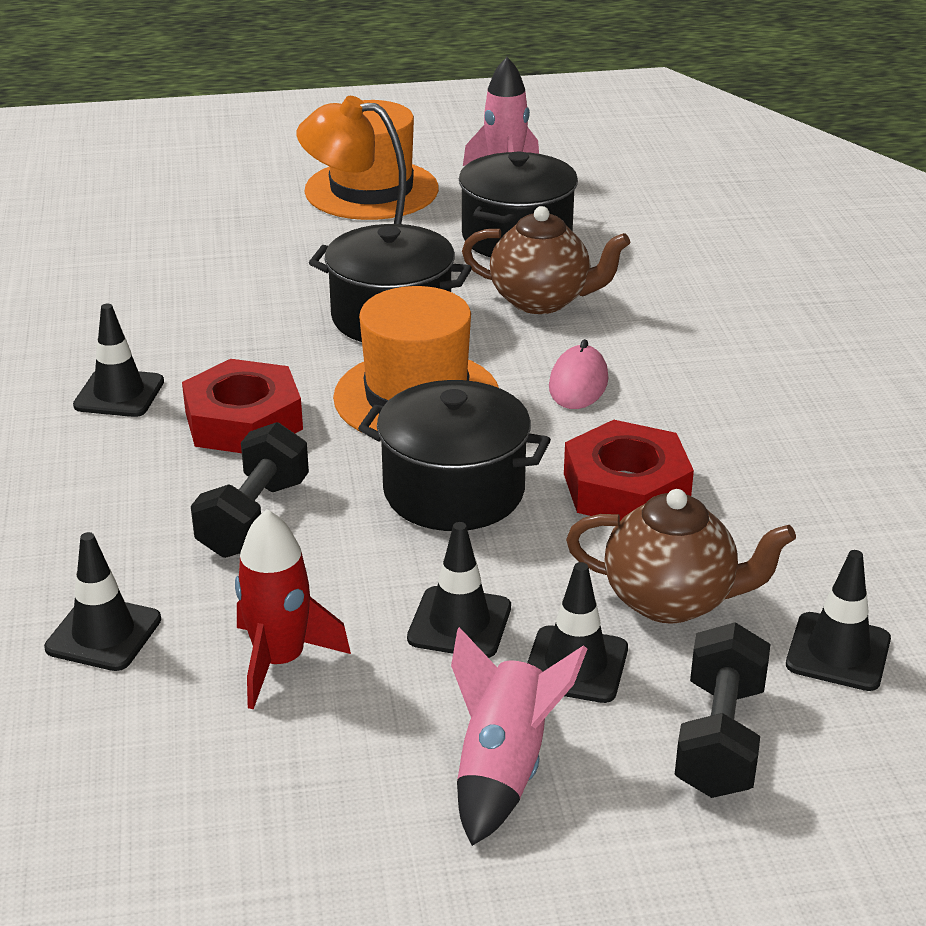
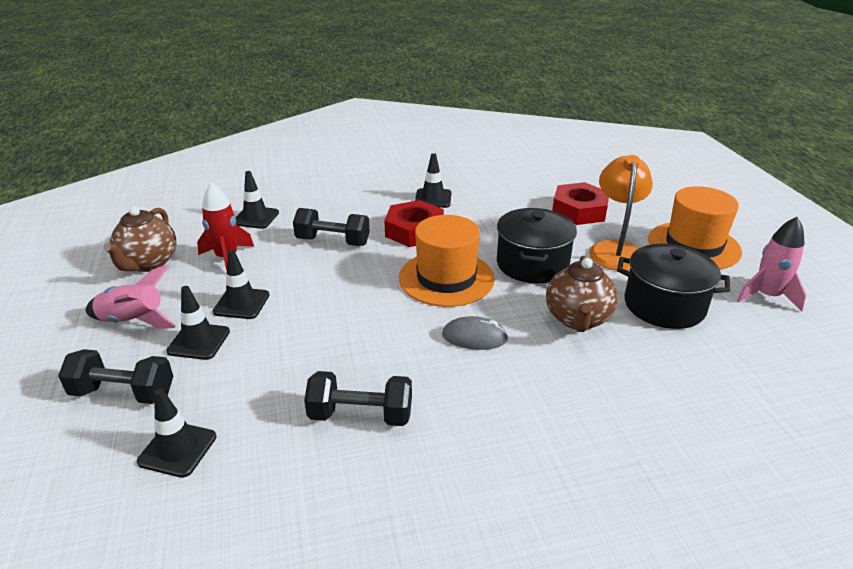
camera: 85 degrees right, 0 degrees up
(454, 491) = (354, 296): black pot -> none
(578, 383) = (474, 337): pink mouse -> grey mouse
(626, 488) = (357, 358): red nut -> red nut (579, 210)
(672, 600) = (244, 377): brown teapot -> brown teapot (148, 263)
(749, 484) = (361, 415): none -> black dumbbell

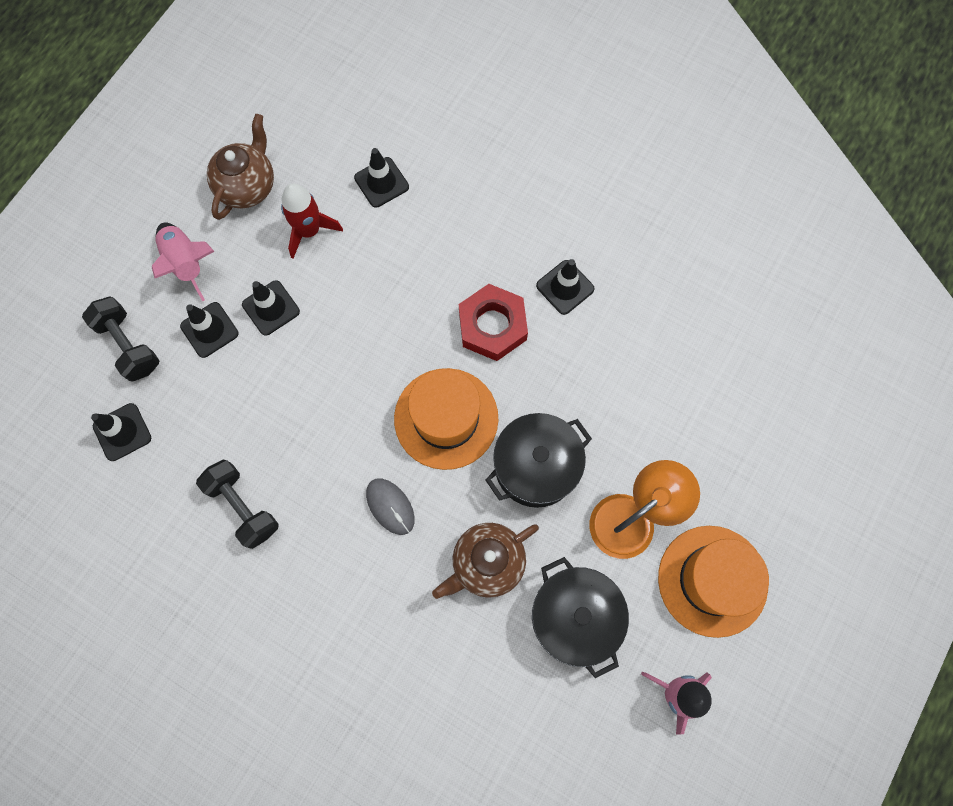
camera: 45 degrees right, 40 degrees up
(148, 263) = (248, 186): brown teapot -> brown teapot turned 150 degrees clockwise
(333, 241) = (409, 281): black dumbbell -> none
(579, 210) = (679, 433): red nut -> none

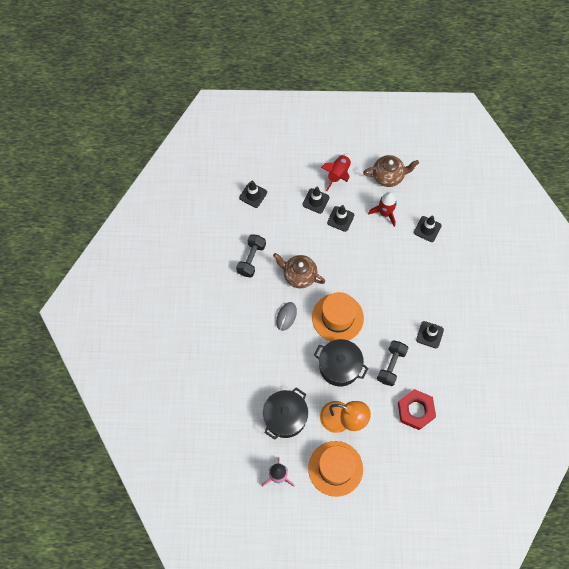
camera: 60 degrees right, 5 degrees down
(129, 345) = (289, 174): black dumbbell -> black dumbbell (391, 365)
(186, 263) = (338, 174): pink rocket -> red rocket
(486, 563) = (286, 369): brown teapot -> brown teapot (299, 275)
(492, 326) = (391, 313): red nut -> red nut (415, 410)

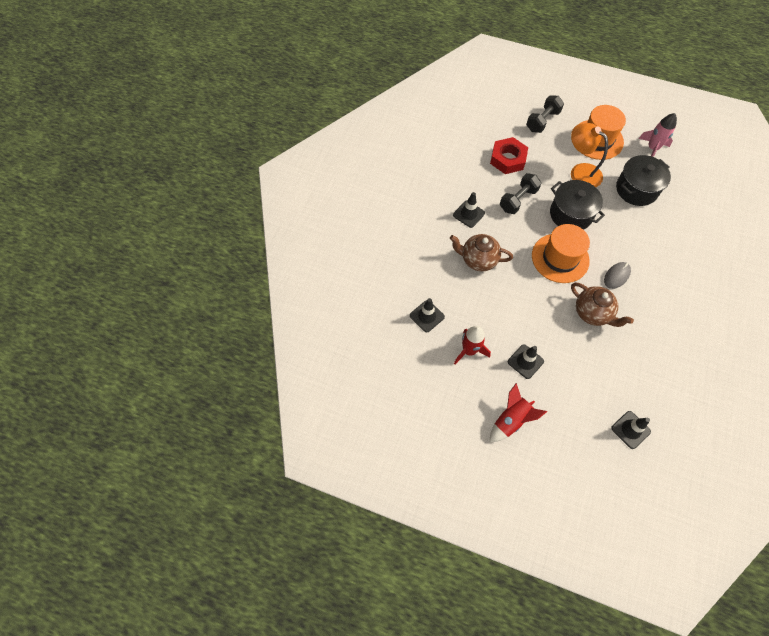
camera: 160 degrees left, 5 degrees down
(251, 259) = (646, 349): black dumbbell -> black dumbbell (542, 121)
(315, 201) = (550, 394): black traffic cone -> none
(388, 176) = (448, 395): brown teapot -> brown teapot (478, 260)

